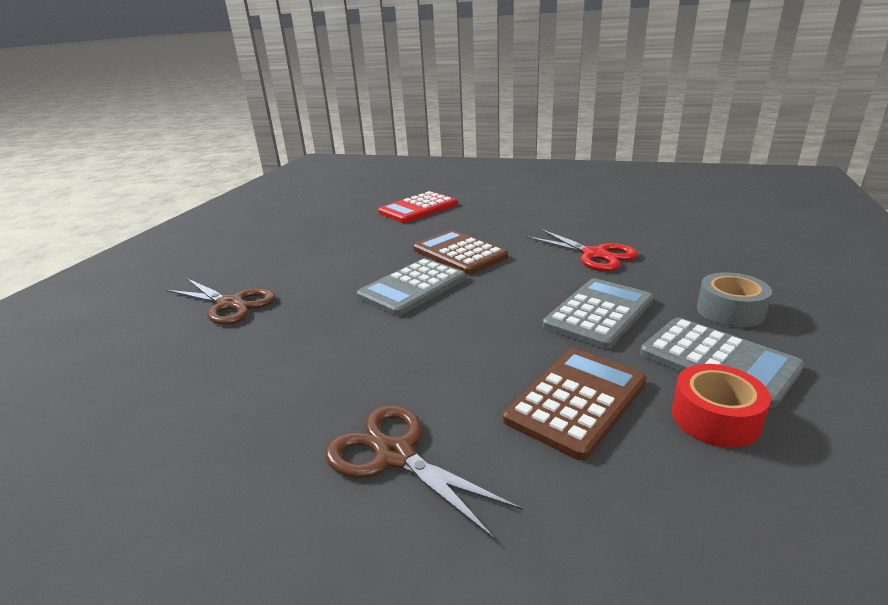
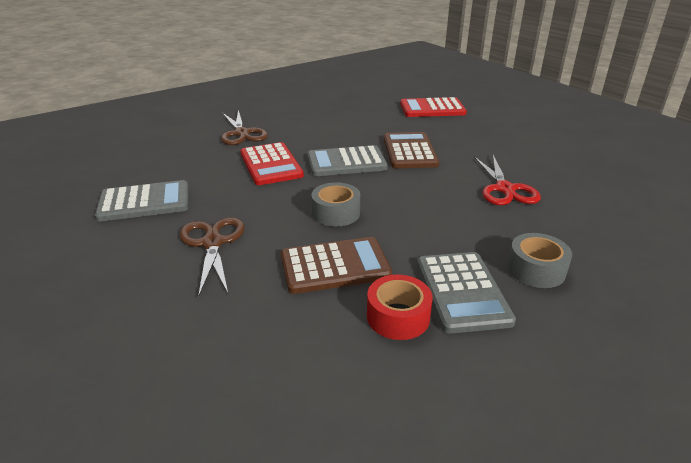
camera: 35 degrees right, 5 degrees up
(326, 325) = (271, 164): none -> red calculator
(485, 344) = (336, 213): none -> grey tape
(598, 313) = (435, 227): grey calculator -> grey calculator (144, 202)

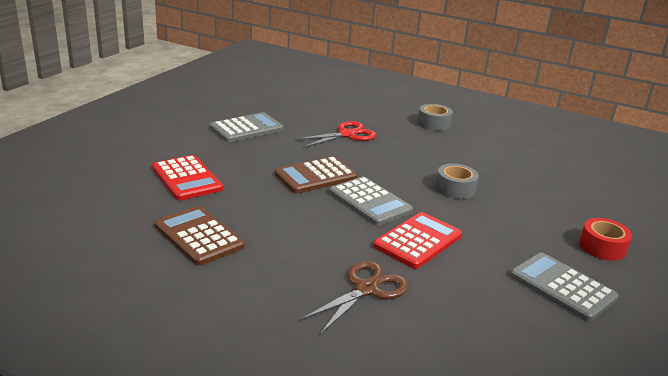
camera: 120 degrees left, 5 degrees down
(212, 243) = (554, 227): brown scissors -> none
(335, 266) = (510, 176): brown calculator -> brown calculator (198, 236)
(398, 317) = (521, 153): red tape -> red tape (602, 247)
(462, 292) = (479, 140): grey calculator -> grey calculator (246, 128)

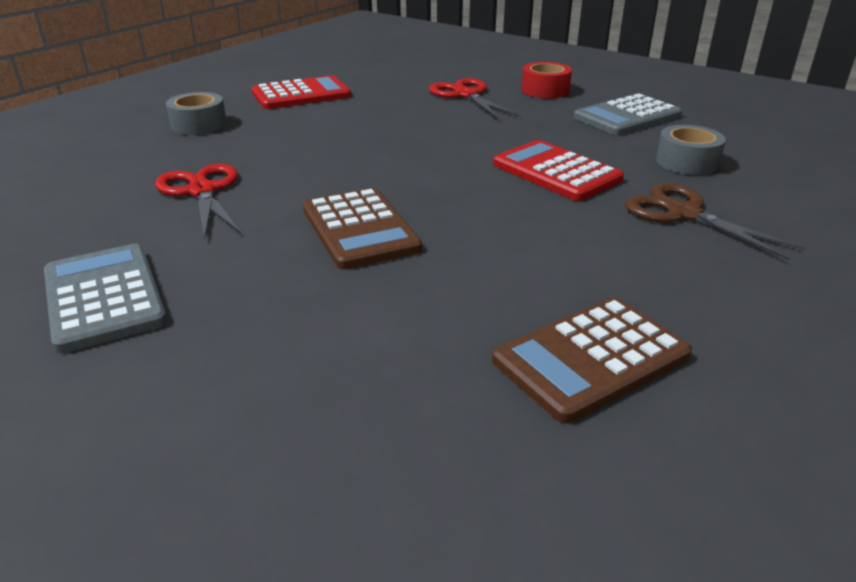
camera: 80 degrees left, 5 degrees up
(187, 178) = (342, 383): red calculator -> red calculator (301, 94)
(370, 202) = (452, 192): grey calculator -> none
(455, 189) = (415, 136): grey tape -> grey tape (687, 162)
(557, 208) = (466, 95): none -> red scissors

